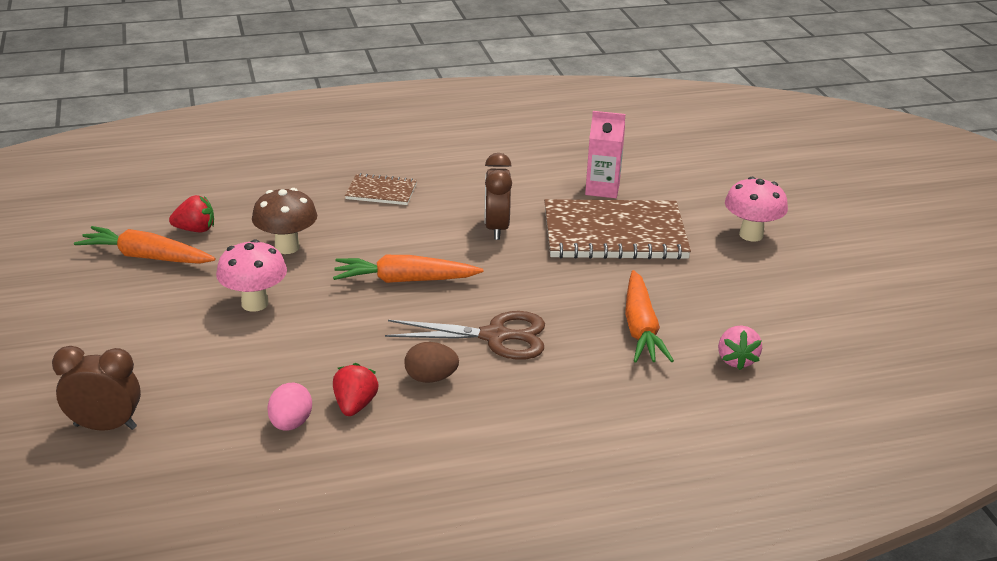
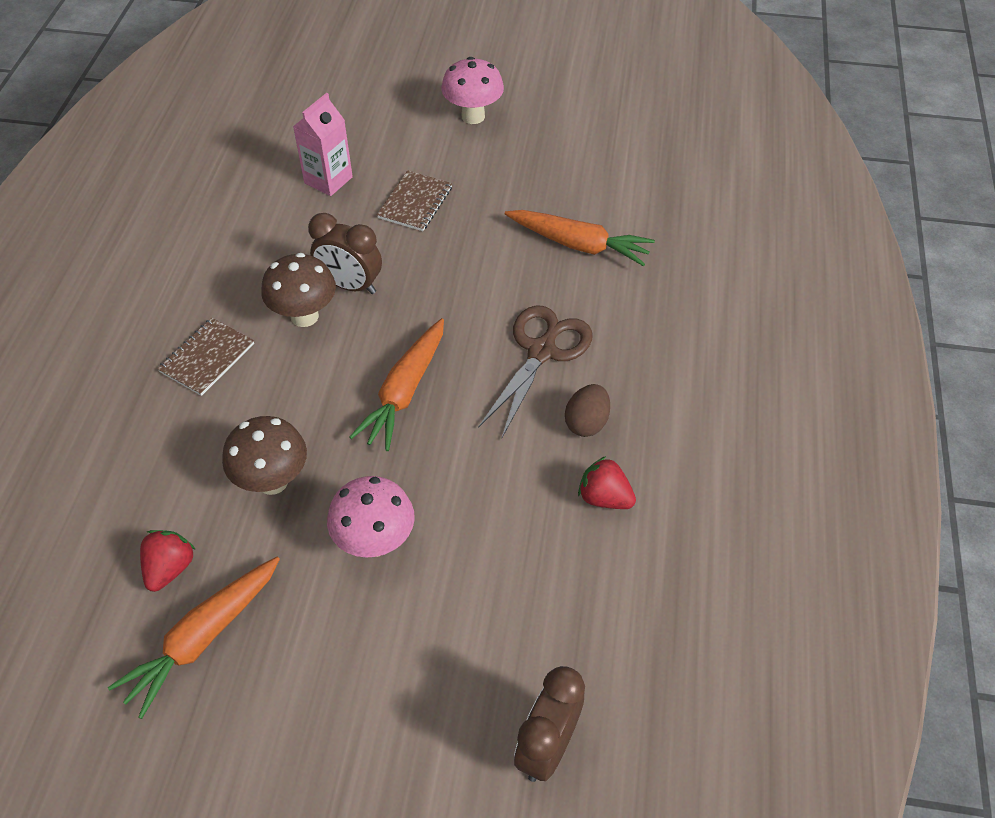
camera: 65 degrees left, 20 degrees up
(290, 424) = (612, 561): pink egg -> none
(449, 218) = (304, 316): none -> brown mushroom
(614, 234) = (415, 203): brown notebook -> brown notebook, size x0.49
(736, 360) = (652, 204): pink strawberry -> none

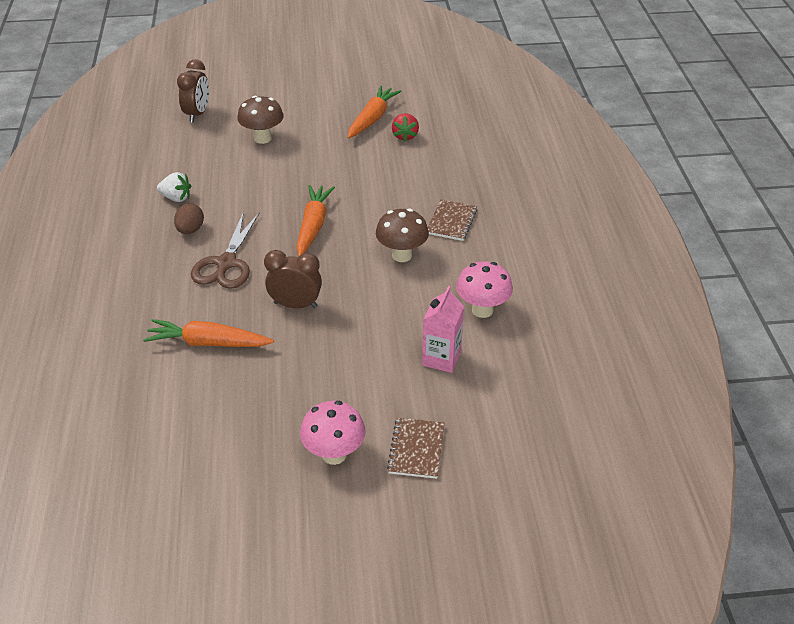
camera: 165 degrees right, 10 degrees down
(272, 481) = (372, 174): brown mushroom -> brown mushroom (262, 138)
(350, 285) = (379, 280): brown clock -> brown clock (295, 305)
(375, 542) = (303, 161): pink mushroom -> pink mushroom (482, 310)
(415, 203) = (356, 352): brown notebook -> brown notebook (416, 449)
(604, 498) = (176, 198): red strawberry -> white strawberry

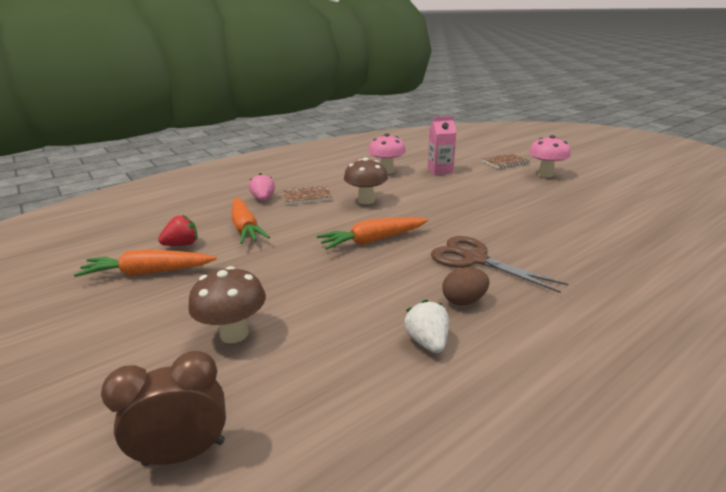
camera: 120 degrees left, 15 degrees down
(208, 343) = (557, 231): orange carrot -> orange carrot (245, 227)
(226, 263) = (475, 259): brown scissors -> brown scissors turned 120 degrees counterclockwise
(295, 305) = (469, 216): brown clock -> none
(470, 193) = (263, 199): none -> pink strawberry

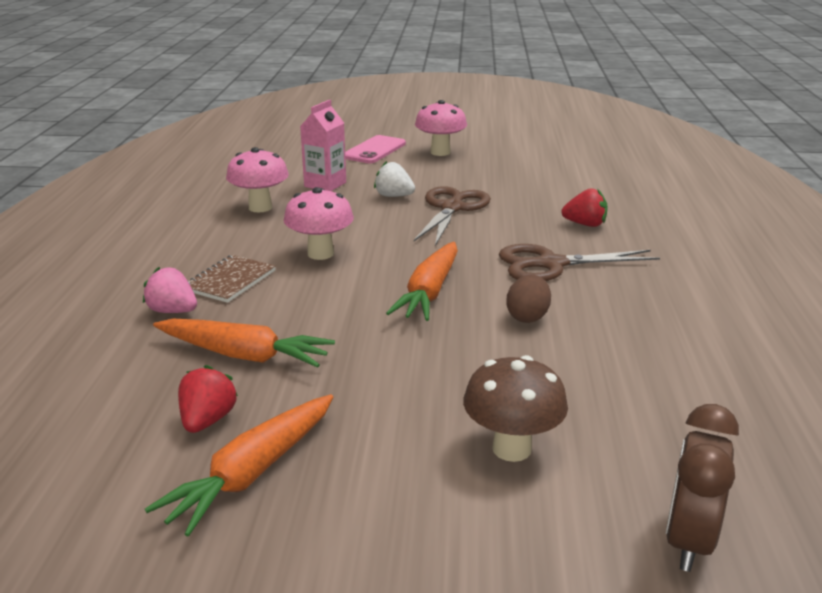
camera: 50 degrees left, 0 degrees up
(366, 201) = (320, 254): brown mushroom -> pink mushroom
(427, 342) = (655, 348): white strawberry -> white strawberry (394, 196)
(464, 301) = (613, 303): brown egg -> brown egg (527, 317)
(483, 205) = (452, 208): none -> brown scissors
(505, 162) = (374, 150): brown notebook -> pink phone
(555, 248) = (585, 224): none -> red strawberry

